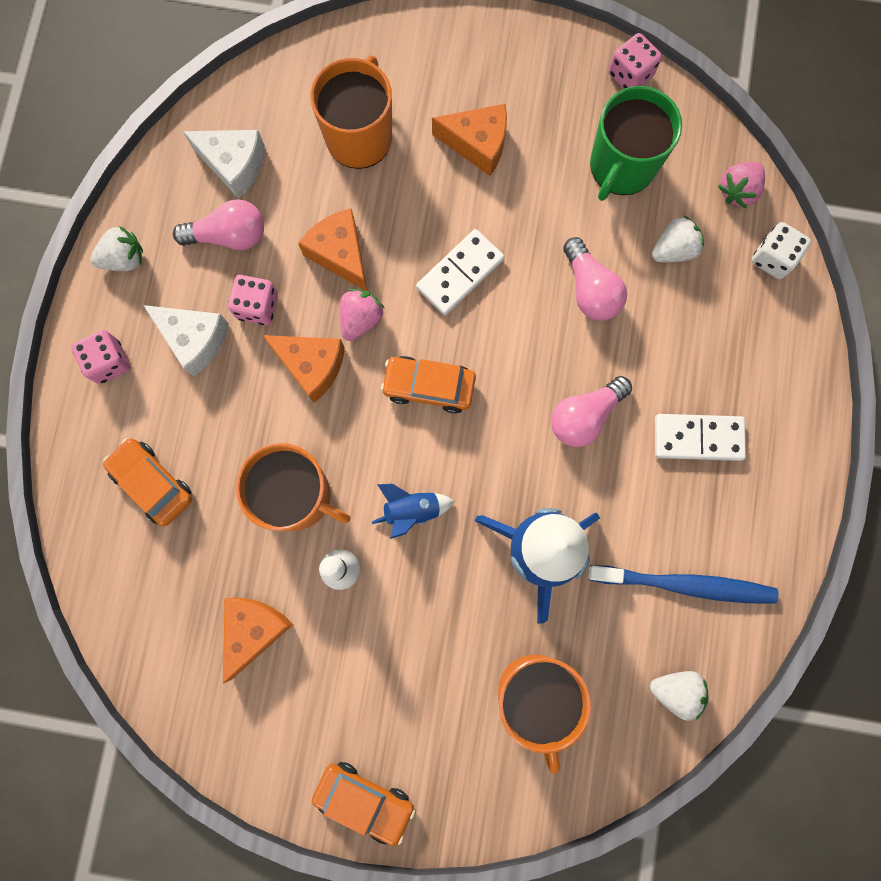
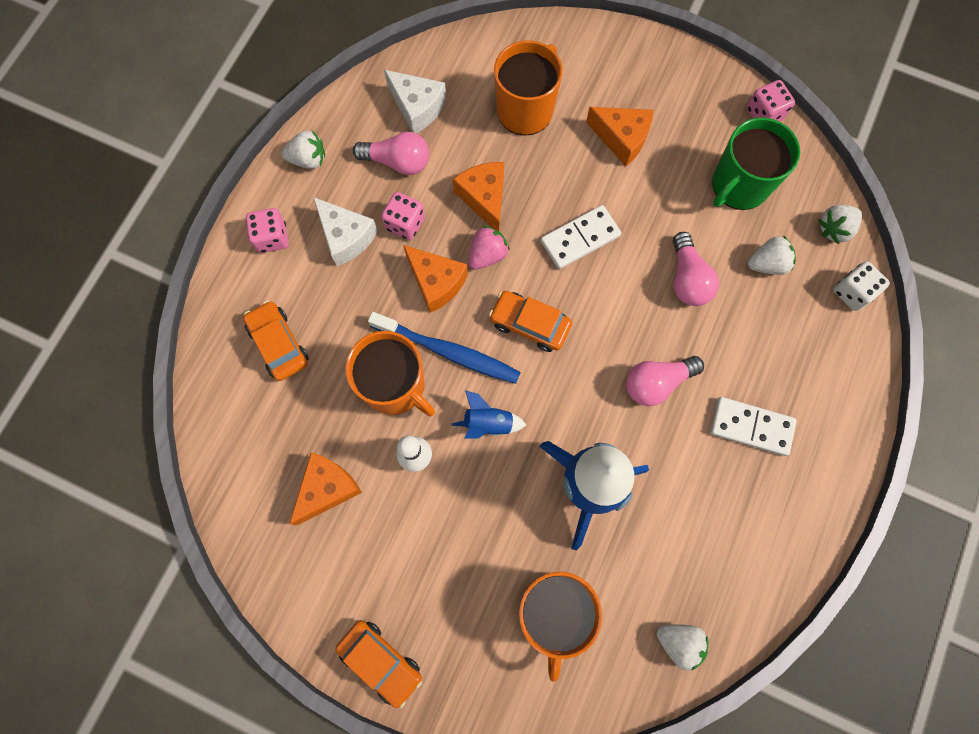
camera: 15 degrees right, 5 degrees down
(684, 584) = (709, 550): blue toothbrush -> blue toothbrush (448, 351)
(737, 191) = (834, 229): pink strawberry -> white strawberry

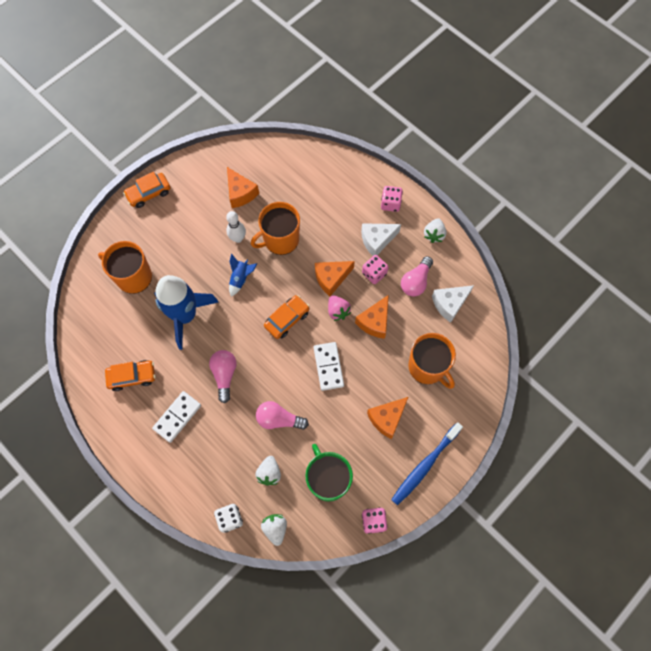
camera: 110 degrees right, 5 degrees down
(278, 344) = (326, 191): orange car -> orange car (132, 376)
(448, 351) = (289, 271): blue toothbrush -> blue toothbrush (425, 465)
(484, 198) = (374, 322): orange cheese -> orange cheese turned 120 degrees clockwise
(679, 642) = (89, 331): white strawberry -> none

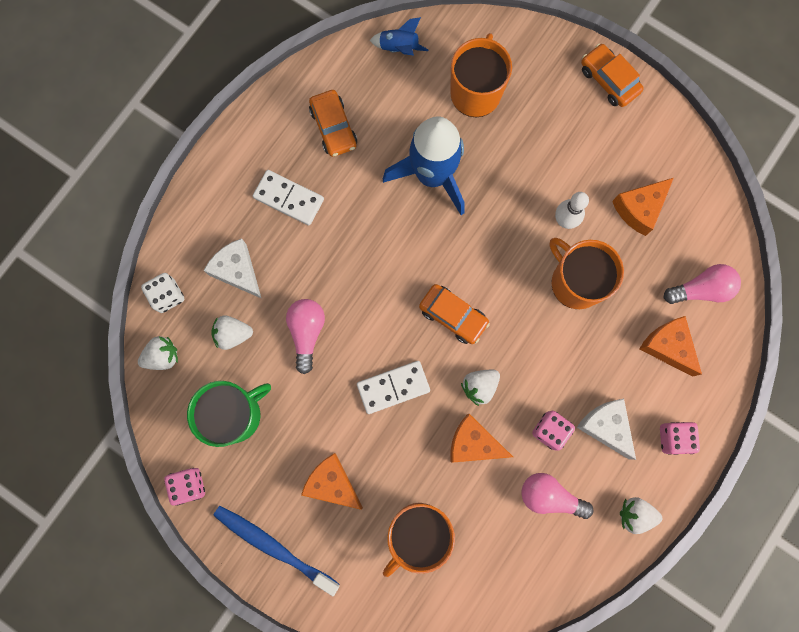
camera: 80 degrees right, 10 degrees up
(224, 375) = (356, 247): pink light bulb -> pink light bulb (701, 289)
(240, 278) = (502, 238): blue rocket -> blue rocket (399, 48)
(331, 278) = (529, 368): orange cheese -> orange cheese (667, 346)
(338, 311) = (479, 386): pink strawberry -> white strawberry
(449, 304) = (523, 553): white cheese -> white cheese (237, 271)

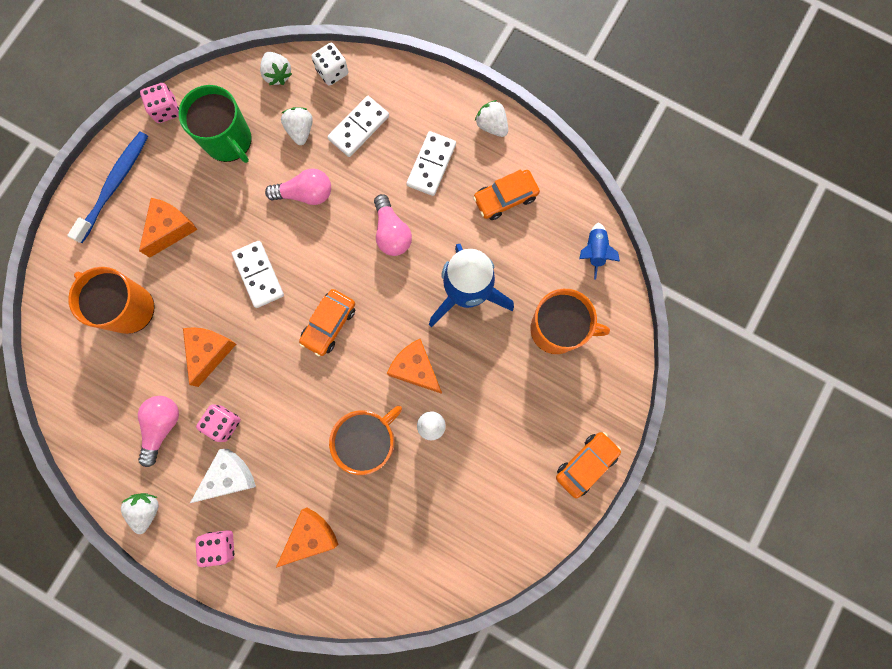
camera: 85 degrees right, 0 degrees up
(237, 271) = (359, 128): white cheese -> white domino
(479, 386) = (263, 354): white strawberry -> white strawberry (491, 125)
(639, 209) = (450, 502): orange cheese -> orange cheese (415, 369)
(701, 289) = (371, 569): pink light bulb -> pink light bulb (391, 232)

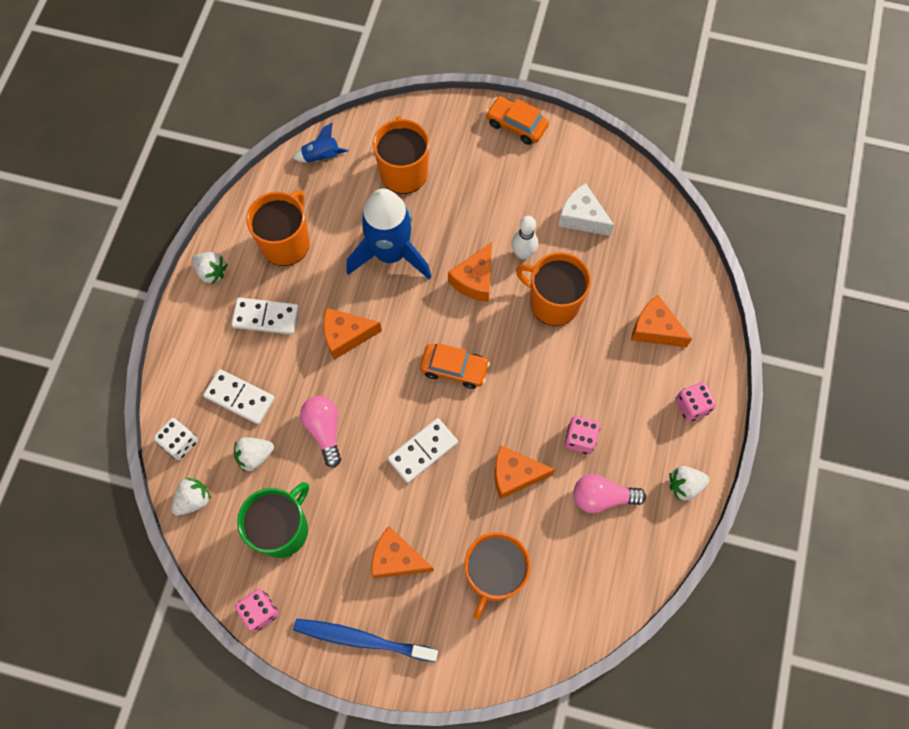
camera: 105 degrees left, 10 degrees down
(229, 477) = (628, 417): white cheese -> white cheese (582, 217)
(391, 232) = (346, 336): pink light bulb -> orange cheese
(491, 125) = (212, 272): white strawberry -> white strawberry turned 90 degrees counterclockwise
(505, 198) = (286, 242): orange car -> orange mug

